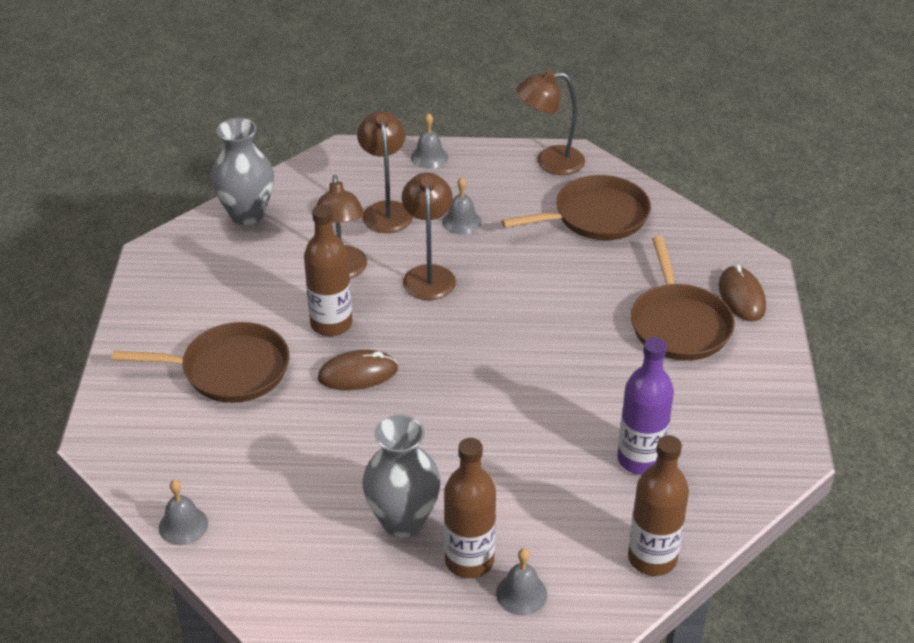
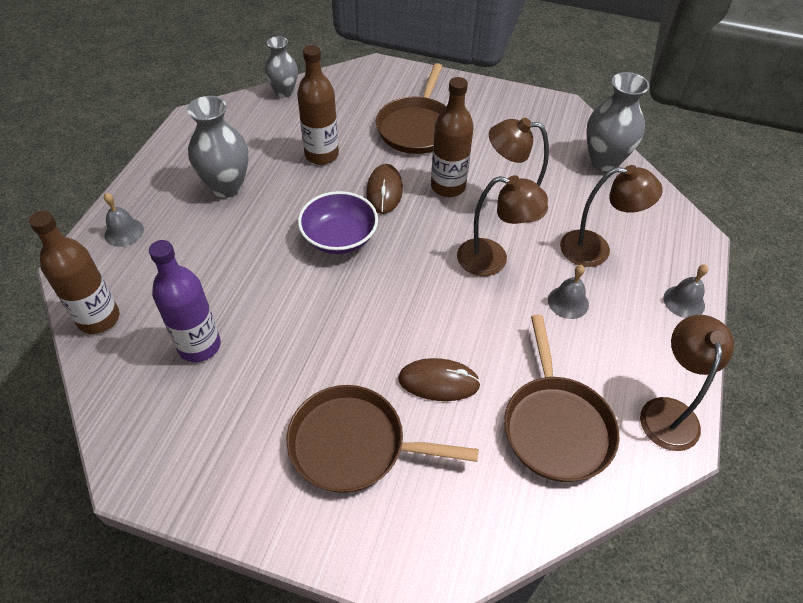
camera: 105 degrees right, 10 degrees up
(183, 525) = (284, 91): grey bell -> grey vase
(447, 393) = (339, 238): none -> purple bowl
(469, 560) = (170, 212): brown bottle -> brown bottle (321, 155)
(741, 296) = (374, 531): brown mouse -> brown mouse (438, 382)

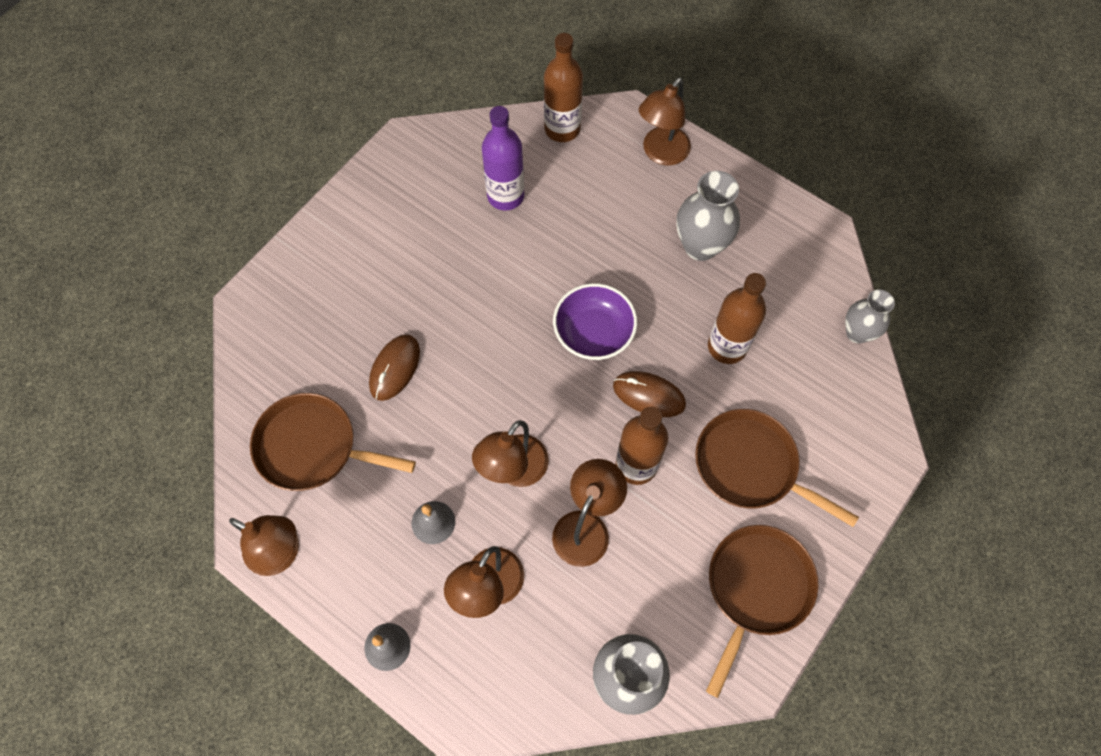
camera: 110 degrees right, 15 degrees up
(124, 232) = (661, 153): grey bell -> brown lamp
(354, 444) = (366, 287): brown pan -> brown pan (756, 588)

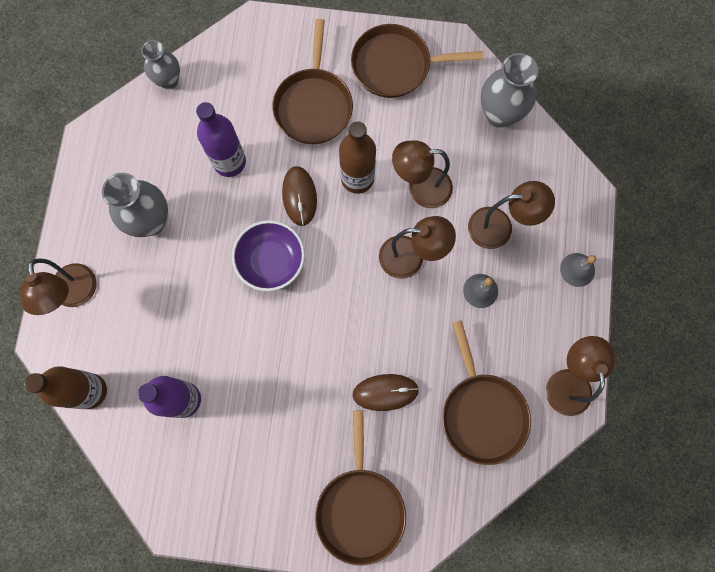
camera: 120 degrees left, 10 degrees up
(309, 290) = (360, 508): none -> brown pan
(661, 153) = (75, 295): brown lamp -> brown lamp turned 75 degrees clockwise
(727, 346) = (229, 162): brown bottle -> purple bottle

